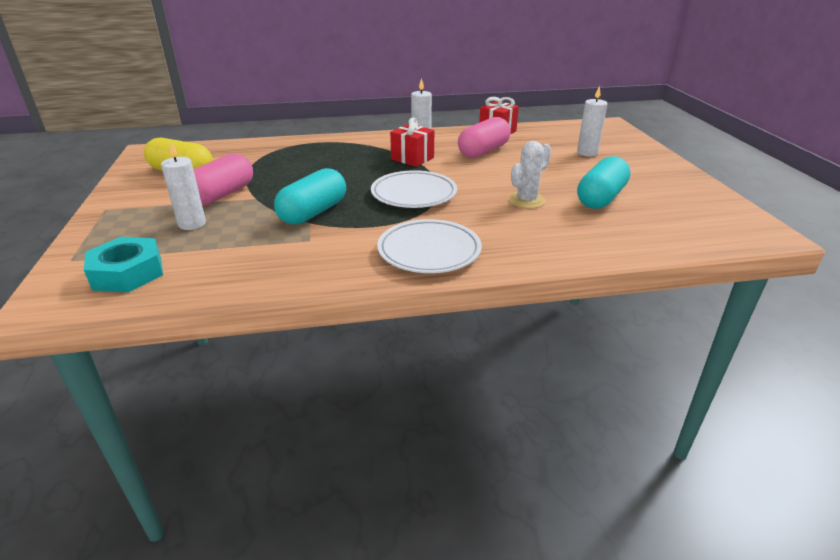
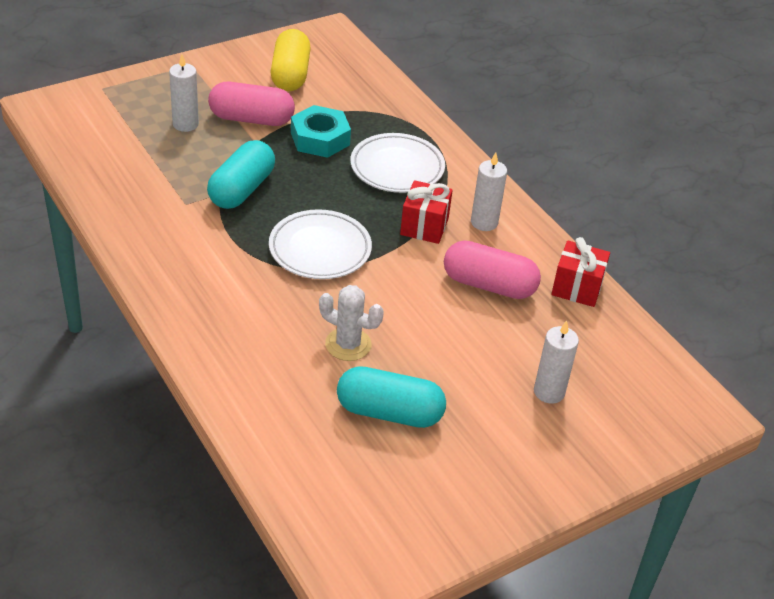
camera: 65 degrees right, 10 degrees up
(128, 273) = (93, 124): turquoise nut -> turquoise nut (320, 139)
(313, 212) = (241, 189): turquoise capsule -> turquoise capsule turned 75 degrees counterclockwise
(429, 251) = (194, 287): white plate -> white plate (397, 168)

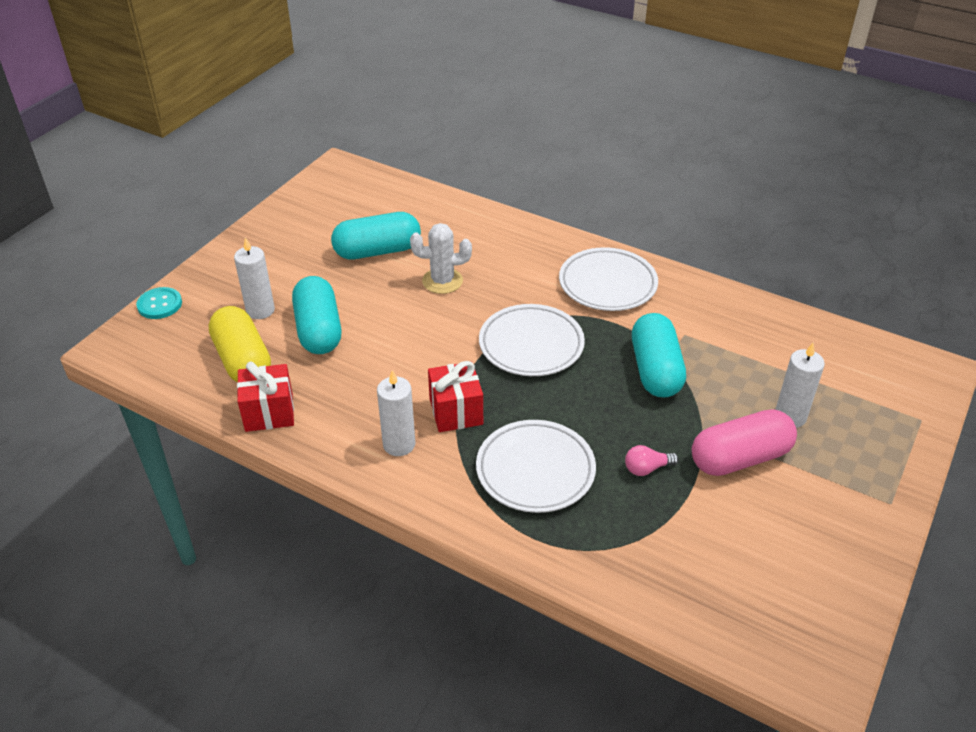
camera: 155 degrees right, 0 degrees up
(197, 272) = (607, 284): none -> white plate
(290, 74) = (776, 552): yellow capsule -> yellow capsule (242, 360)
(320, 139) = (647, 468): turquoise nut -> pink light bulb
(489, 285) = (357, 378): pink capsule -> none
(500, 345) = (318, 330): none -> turquoise capsule
(654, 446) = (159, 304): none -> turquoise button

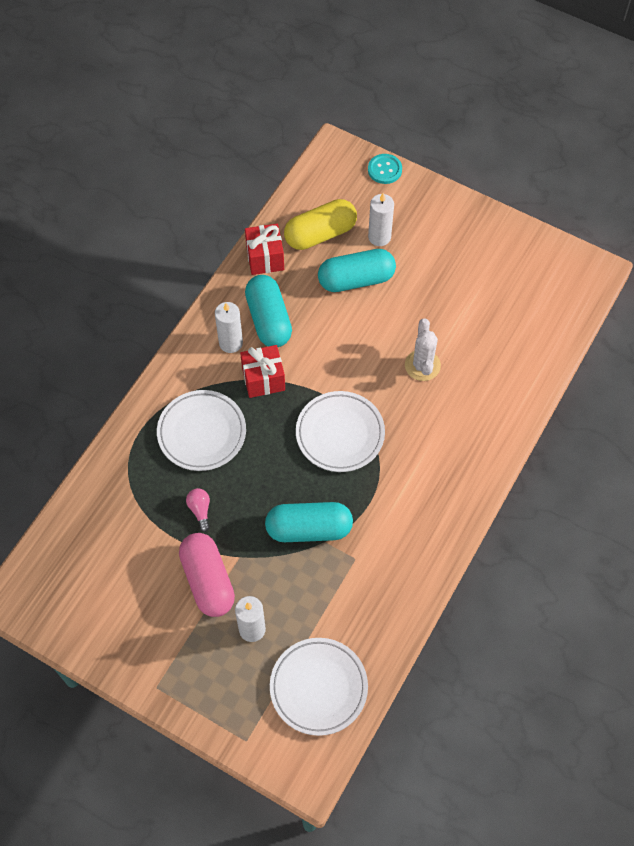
camera: 90 degrees right, 20 degrees up
(377, 251) = (463, 313): turquoise capsule -> turquoise capsule (269, 320)
(607, 284) = (424, 500): white plate -> white plate (318, 687)

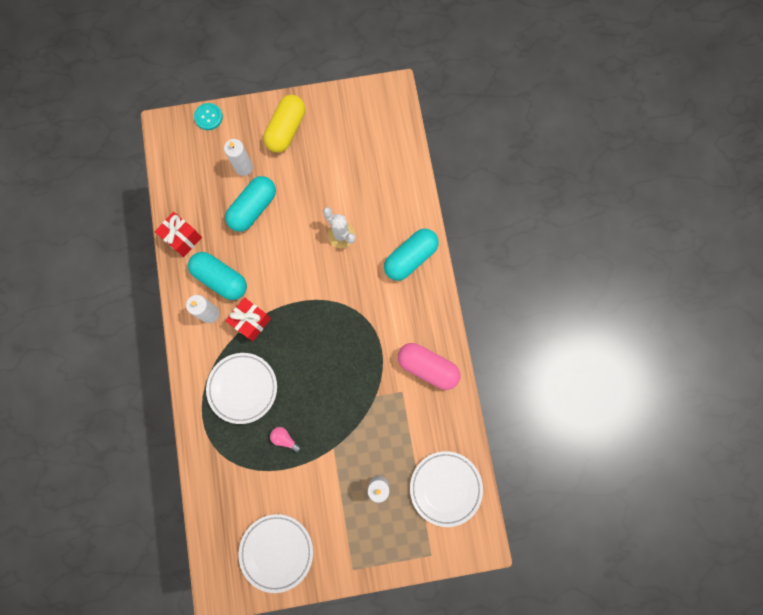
camera: 40 degrees left, 15 degrees up
(208, 580) = (327, 479): pink capsule -> pink capsule (427, 367)
(309, 529) = (360, 396): turquoise capsule -> turquoise capsule (410, 258)
(320, 234) = (204, 194): yellow capsule -> yellow capsule (286, 130)
(340, 434) = (328, 320): white plate -> white plate (276, 551)

